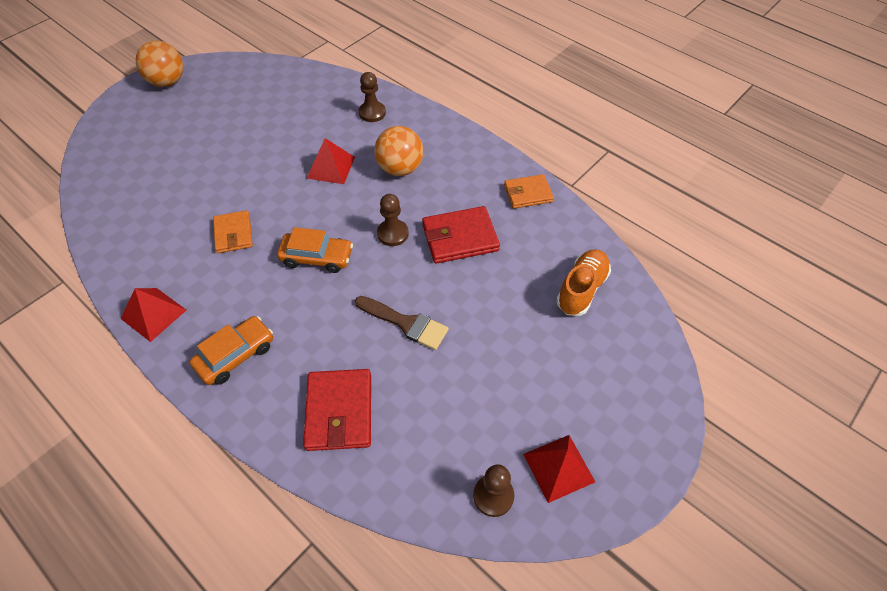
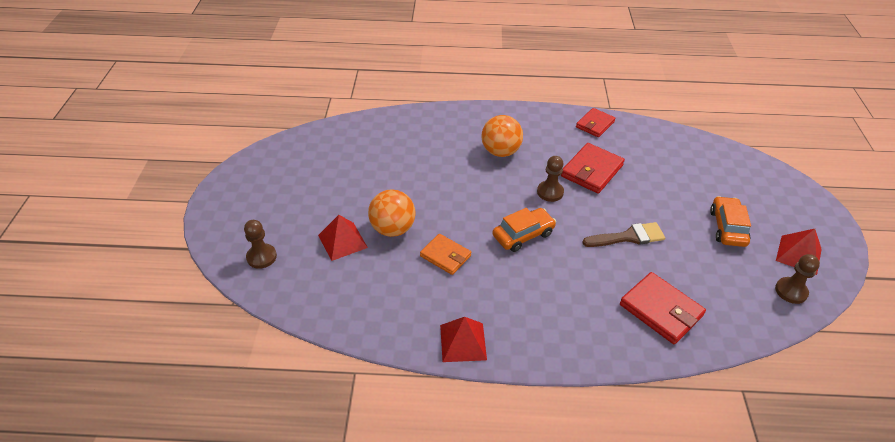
camera: 40 degrees left, 10 degrees down
(167, 82) = (236, 187): orange ball -> orange ball (393, 229)
(235, 355) = (556, 326): orange car -> orange car (727, 227)
(331, 167) = (453, 176): red pyramid -> red pyramid (342, 241)
(372, 113) = (433, 127): brown pawn -> brown pawn (261, 257)
(528, 193) = (595, 124): orange wallet -> red wallet
(581, 289) = (690, 159): orange shoe -> none

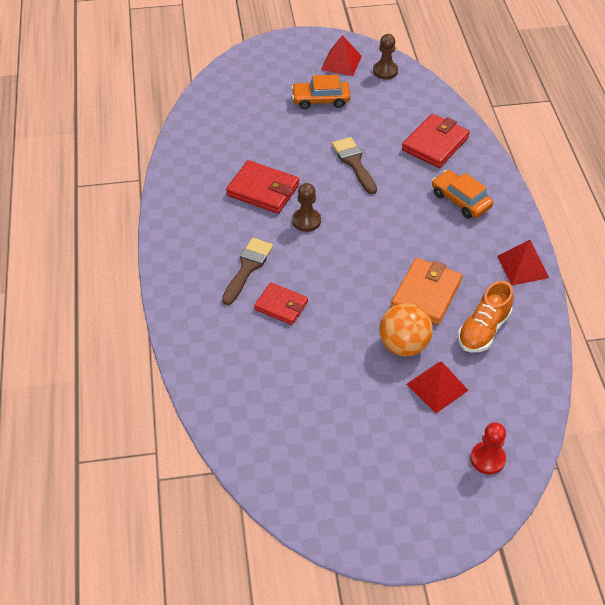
camera: 100 degrees left, 5 degrees up
(261, 257) = (487, 459): brown pawn -> red pawn
(391, 287) = (483, 330): none -> orange shoe
(445, 256) = (426, 294): orange wallet -> orange wallet, size x1.50
(500, 152) = (247, 268): orange ball -> brown brush
(523, 235) = (376, 237): orange car -> orange car (460, 200)
(595, 124) = (179, 189): red wallet -> red wallet (281, 306)

